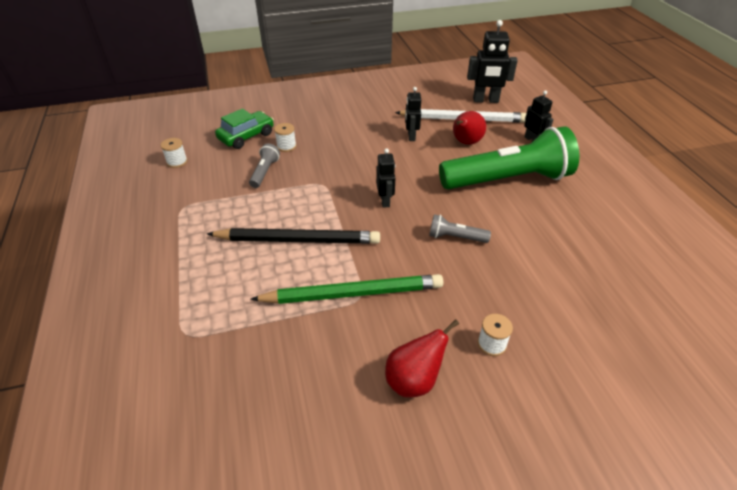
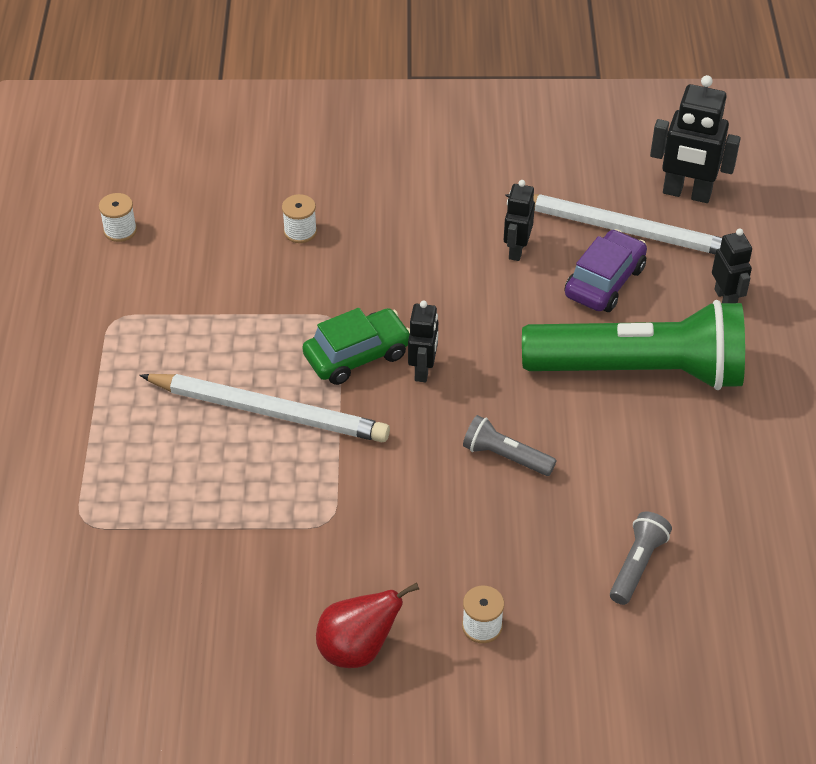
camera: 15 degrees right, 5 degrees up
(246, 136) = (240, 198): green car -> green car (357, 355)
(265, 172) = (252, 277): grey flashlight -> grey flashlight (637, 565)
(298, 240) = (268, 411): black pencil -> white pencil
(352, 293) = (320, 512): green pencil -> none
(465, 143) = (604, 281): red pear -> purple car

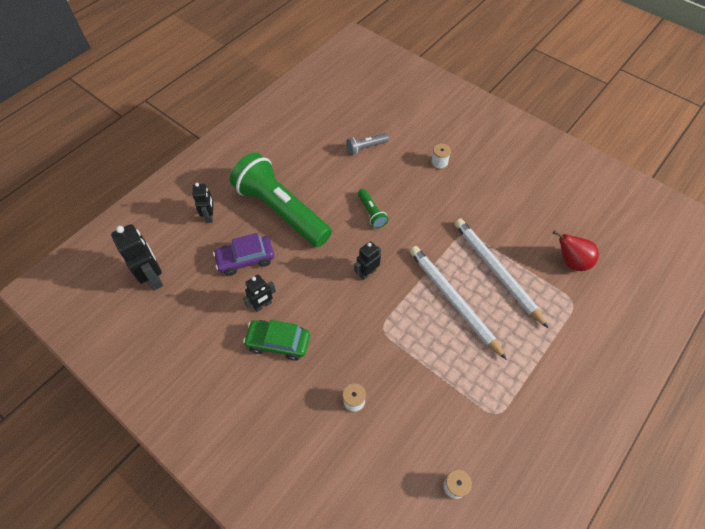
camera: 140 degrees left, 10 degrees up
(357, 355) = (389, 301): green car -> green car (278, 342)
(358, 649) = (490, 182): red pear -> red pear (571, 262)
(505, 456) = (371, 213): grey flashlight -> green flashlight
(624, 230) = (204, 279): white pencil -> white pencil (496, 271)
(725, 298) = (210, 216): black robot -> black robot turned 150 degrees clockwise

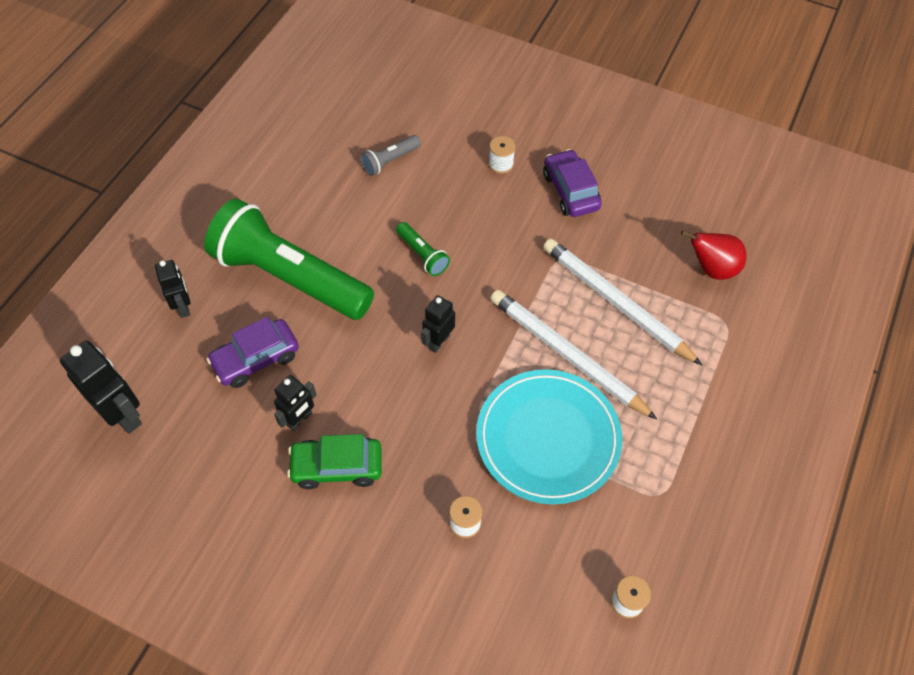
camera: 15 degrees left, 0 degrees up
(426, 355) = (548, 438): none -> turquoise plate
(482, 189) = (570, 191): none -> purple car

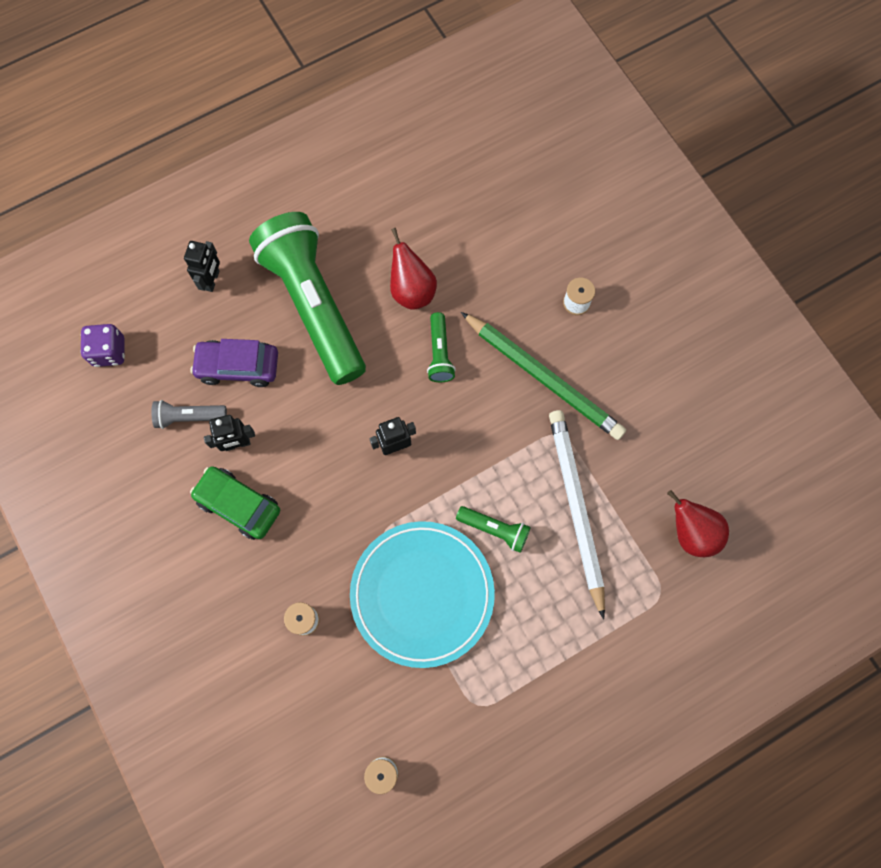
camera: 35 degrees right, 15 degrees up
(123, 415) = (109, 352): black robot -> purple dice
(365, 223) = (412, 290): none -> red pear
(390, 161) = (477, 238): grey flashlight -> grey flashlight (189, 417)
(517, 227) = (543, 378): none -> green pencil
(567, 355) = (495, 529): white pencil -> green flashlight
(570, 191) = (620, 370): purple car -> none

